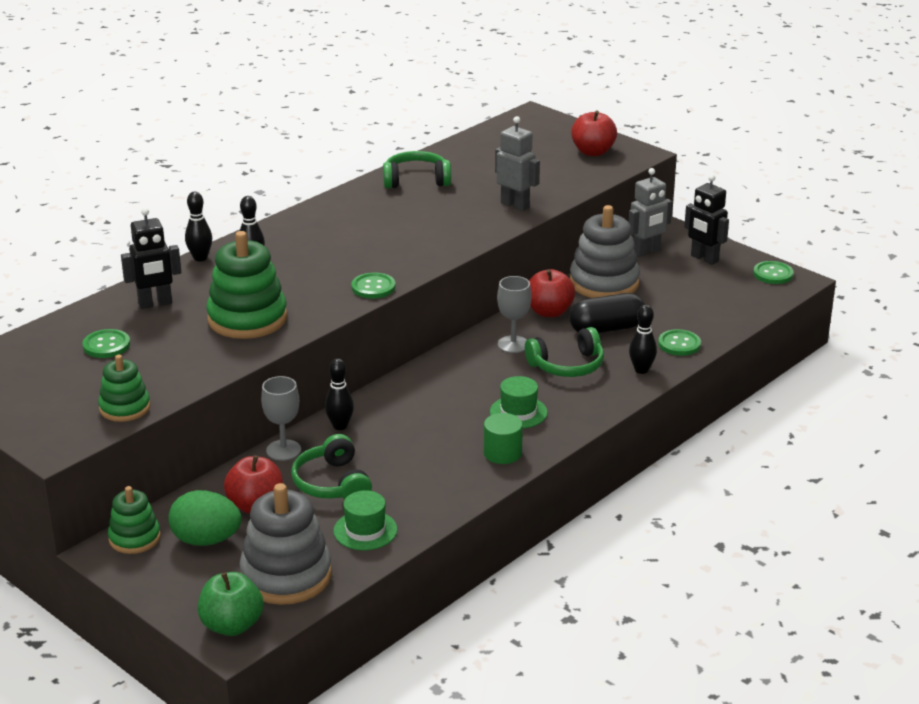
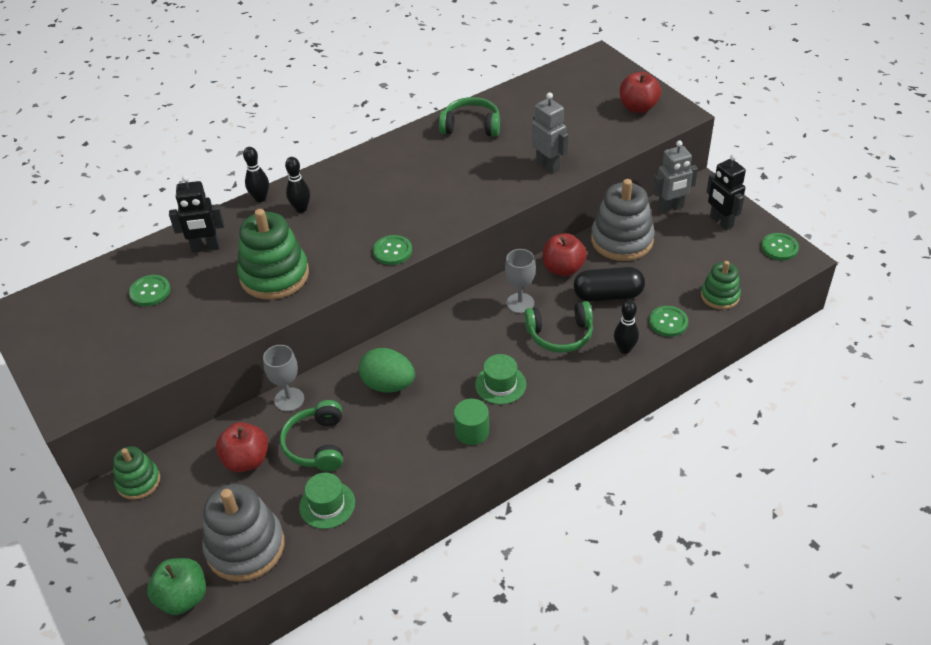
camera: 15 degrees right, 15 degrees up
(125, 408) = (139, 368): green stacking toy -> green stacking toy (720, 296)
(206, 540) = (194, 494): green egg -> green egg (388, 385)
(340, 426) = (344, 378): black bowling pin -> none

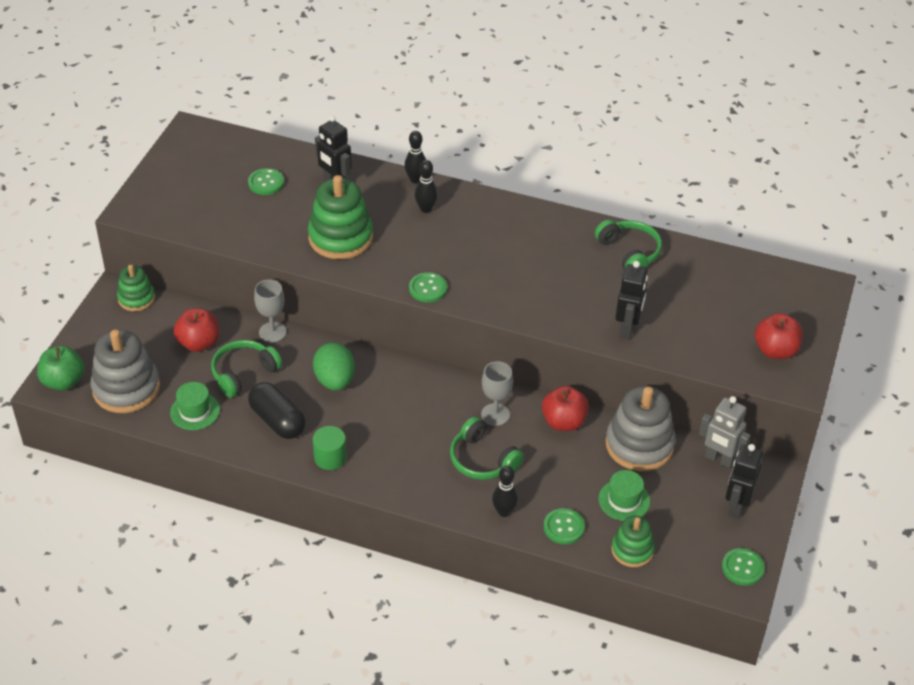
camera: 50 degrees right, 0 degrees up
(500, 384) = (393, 449): green hat -> green hat (624, 500)
(548, 165) = (627, 329): grey robot -> black robot
(608, 295) = (559, 469): black capsule -> black capsule (277, 421)

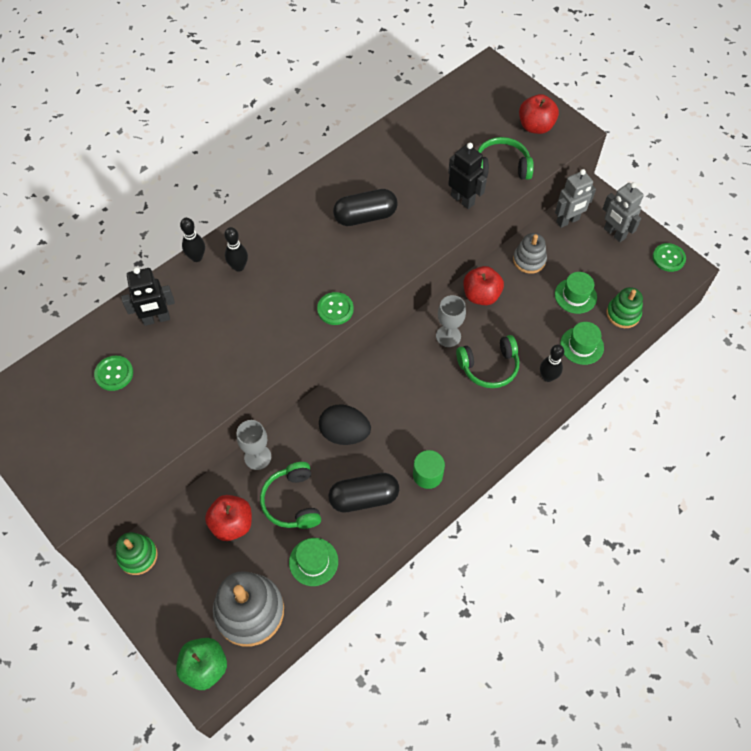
camera: 60 degrees left, 15 degrees up
(335, 381) = (344, 433): green egg -> black egg
(340, 237) = (229, 346): green stacking toy -> none
(548, 267) = (365, 216): none -> black capsule
(564, 527) = (582, 345): green button -> green hat
(629, 252) = (382, 158): green headphones -> green headphones (501, 167)
(639, 445) = (529, 260): grey stacking toy -> grey stacking toy, size x0.58
(736, 506) = (614, 233): black robot -> grey robot

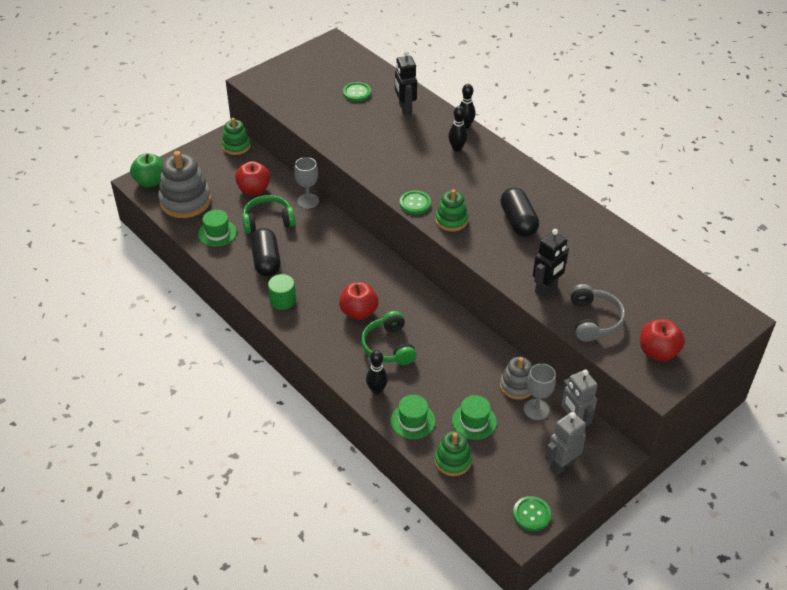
camera: 90 degrees right, 15 degrees down
(344, 433) = (325, 250): black egg -> none
(363, 275) = (451, 220): none -> green stacking toy
(448, 336) = (422, 319): grey goblet -> grey goblet (536, 409)
(481, 295) = (470, 345): red apple -> red apple (359, 312)
(501, 167) = (594, 320): green headphones -> grey headphones

